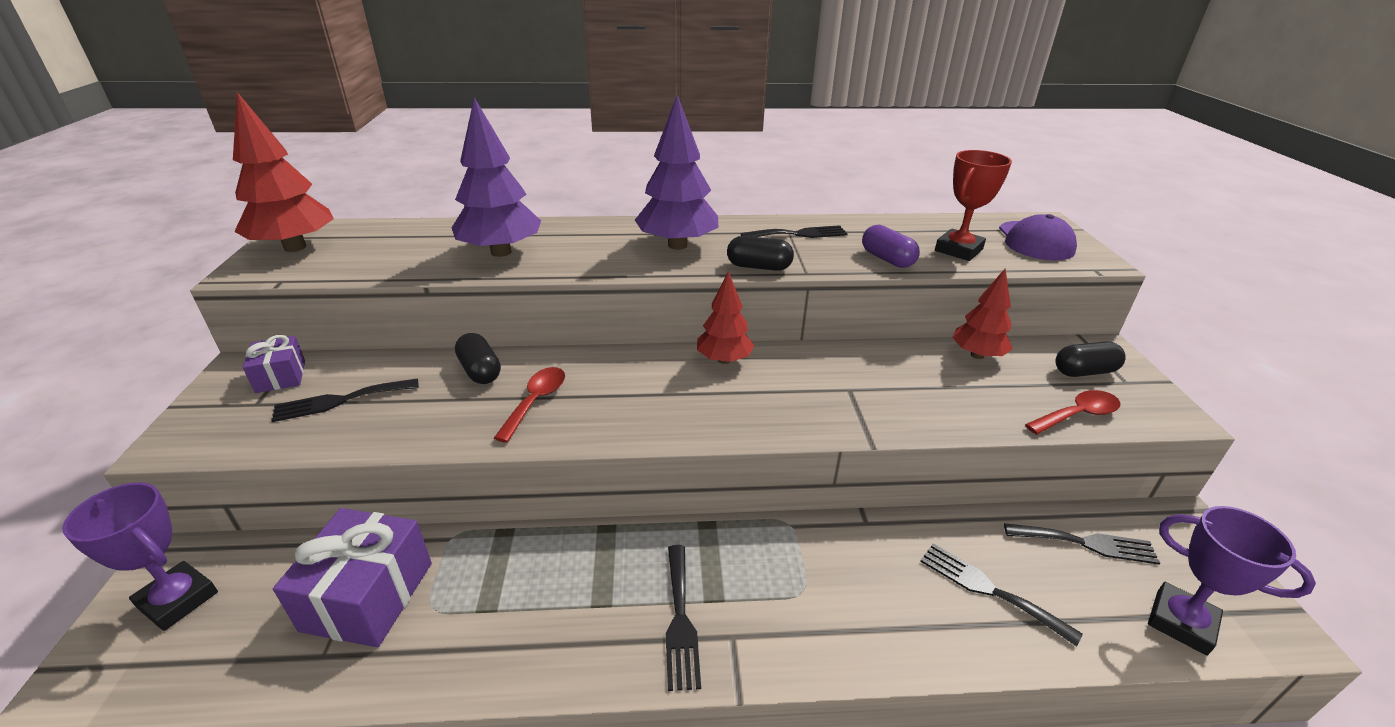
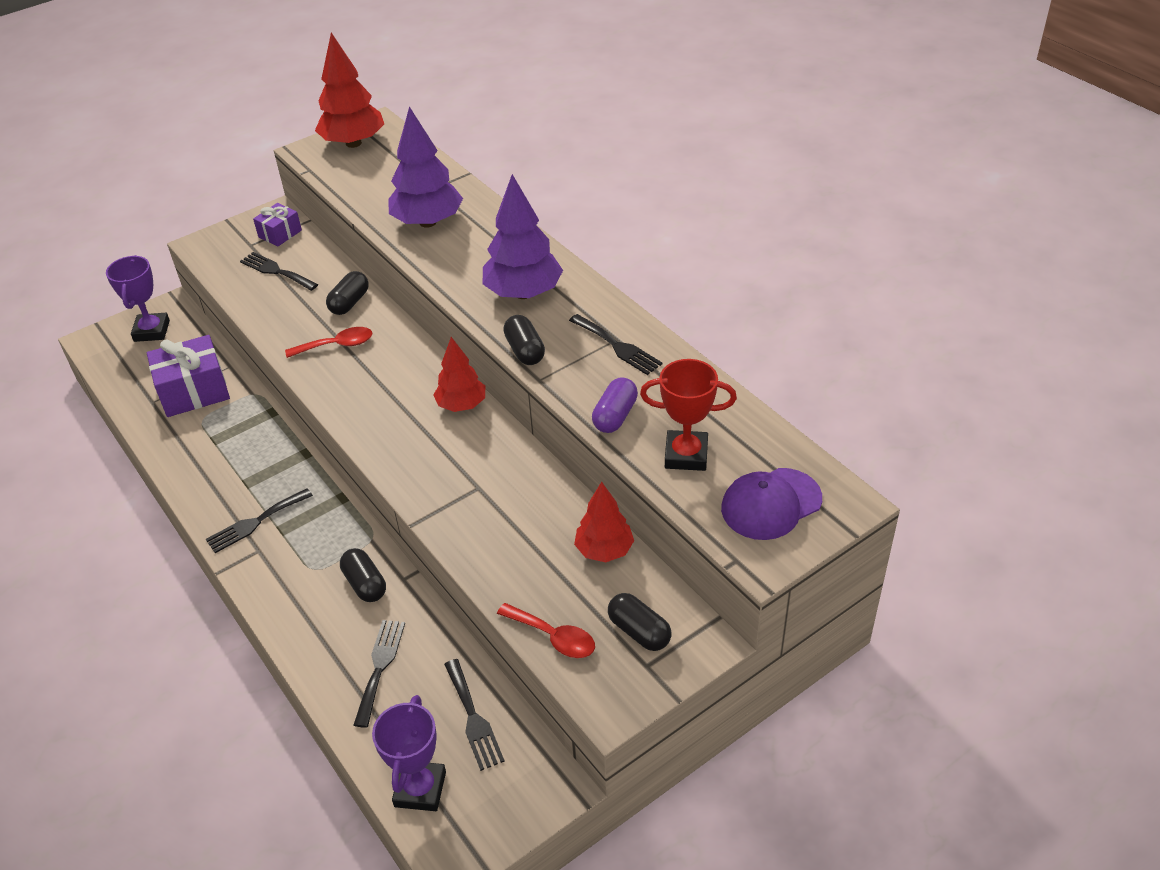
camera: 60 degrees right, 10 degrees up
(855, 555) = (365, 584): none -> black capsule

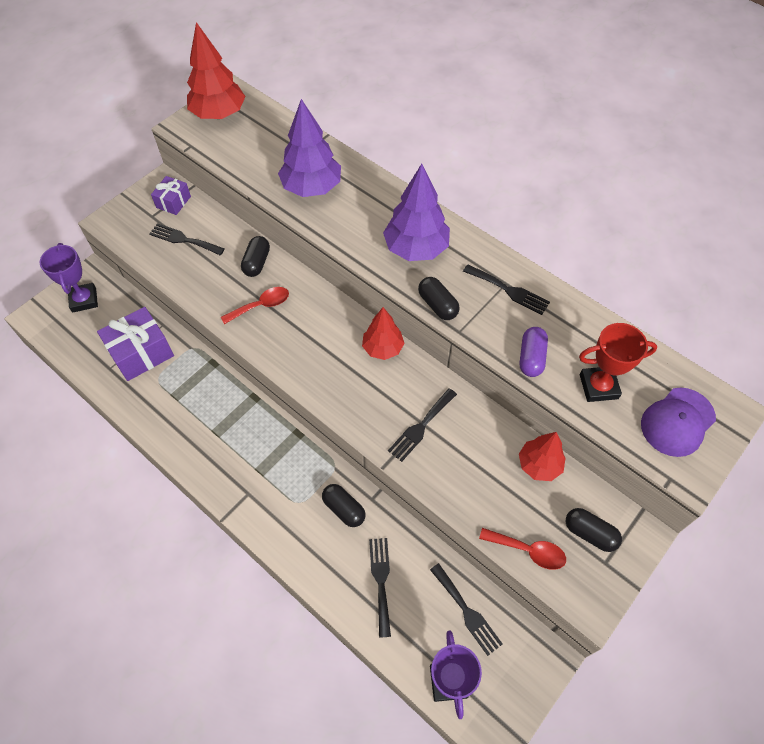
camera: 15 degrees left, 15 degrees up
(255, 522) = (236, 468): black fork -> black fork (421, 427)

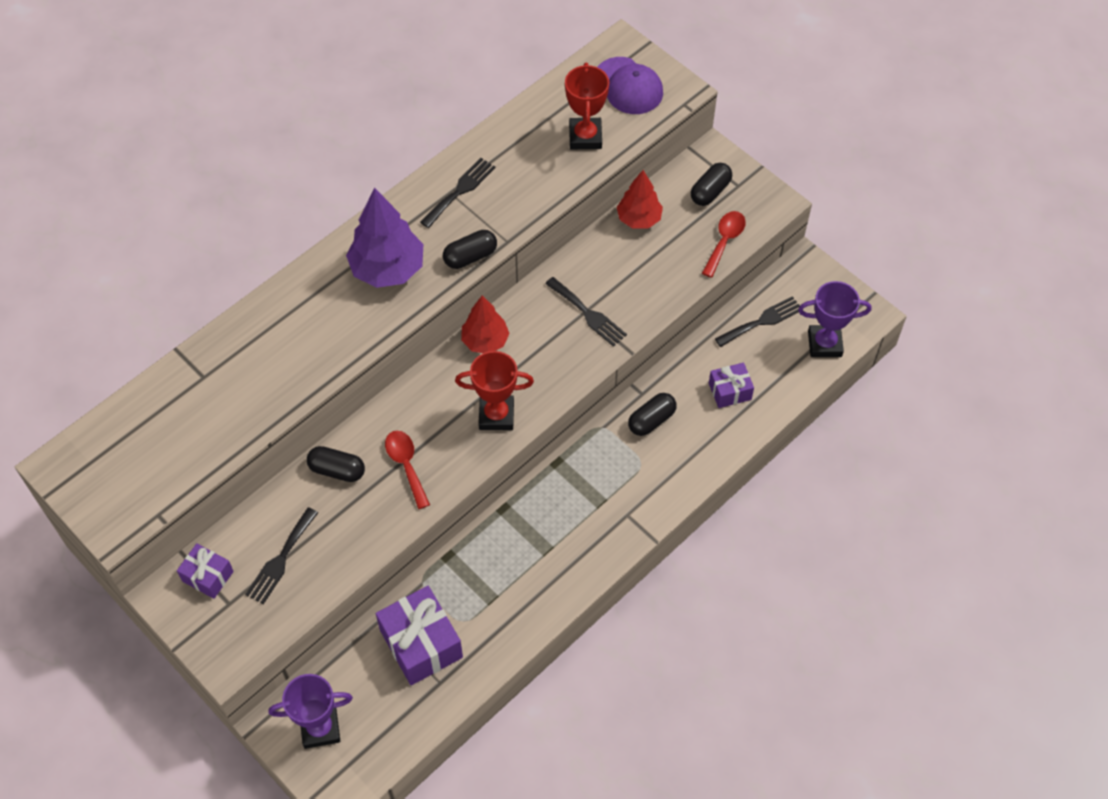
camera: 85 degrees left, 0 degrees up
(219, 114) = (102, 480): red tree -> none
(309, 363) = (496, 415): none -> red trophy
(312, 188) = (269, 370): purple tree -> none
(381, 581) = (729, 391): black fork -> purple gift
(531, 358) = (547, 184): purple capsule -> none

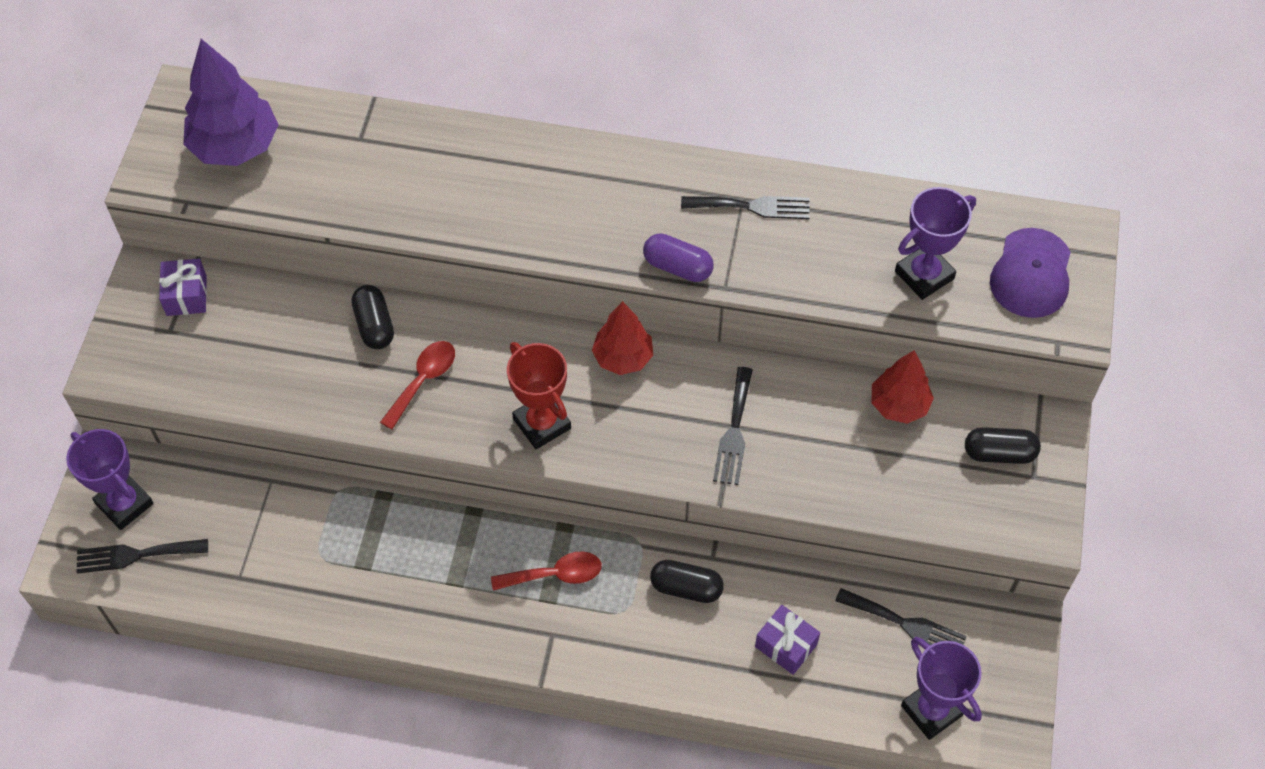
camera: 55 degrees right, 0 degrees up
(280, 559) = (244, 342): black fork -> black fork (135, 555)
(387, 269) = (602, 206): purple tree -> purple tree (236, 146)
(421, 644) = (270, 533): purple gift -> none
(470, 257) = (677, 267): black capsule -> purple capsule
(585, 137) = (924, 275): red trophy -> purple trophy
(724, 241) = (944, 508): red spoon -> red spoon (555, 574)

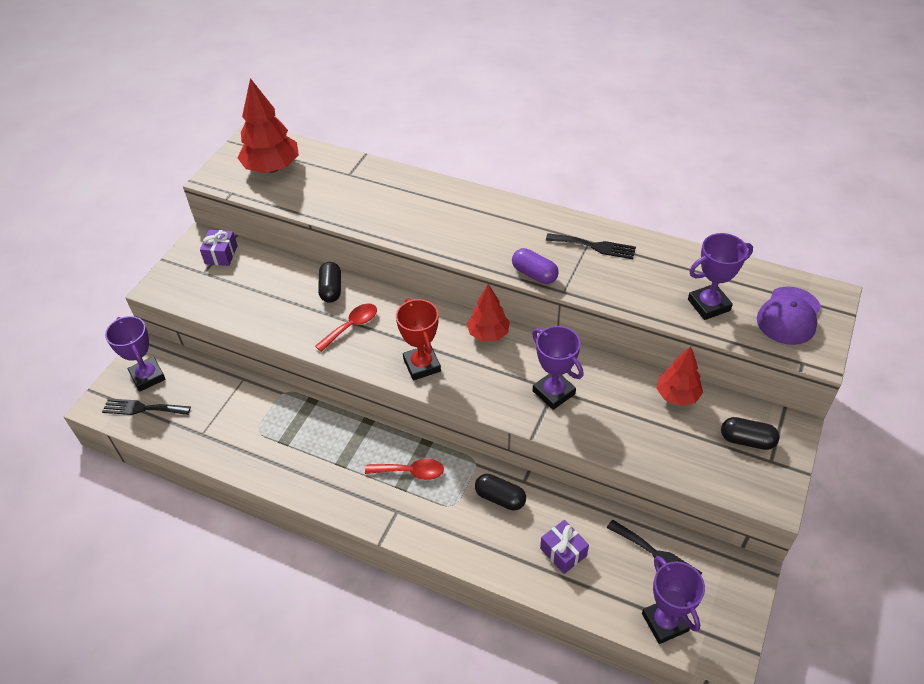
camera: 15 degrees right, 10 degrees down
(236, 146) = (272, 168): purple tree -> red tree
(734, 431) = (553, 392): black fork -> purple trophy

